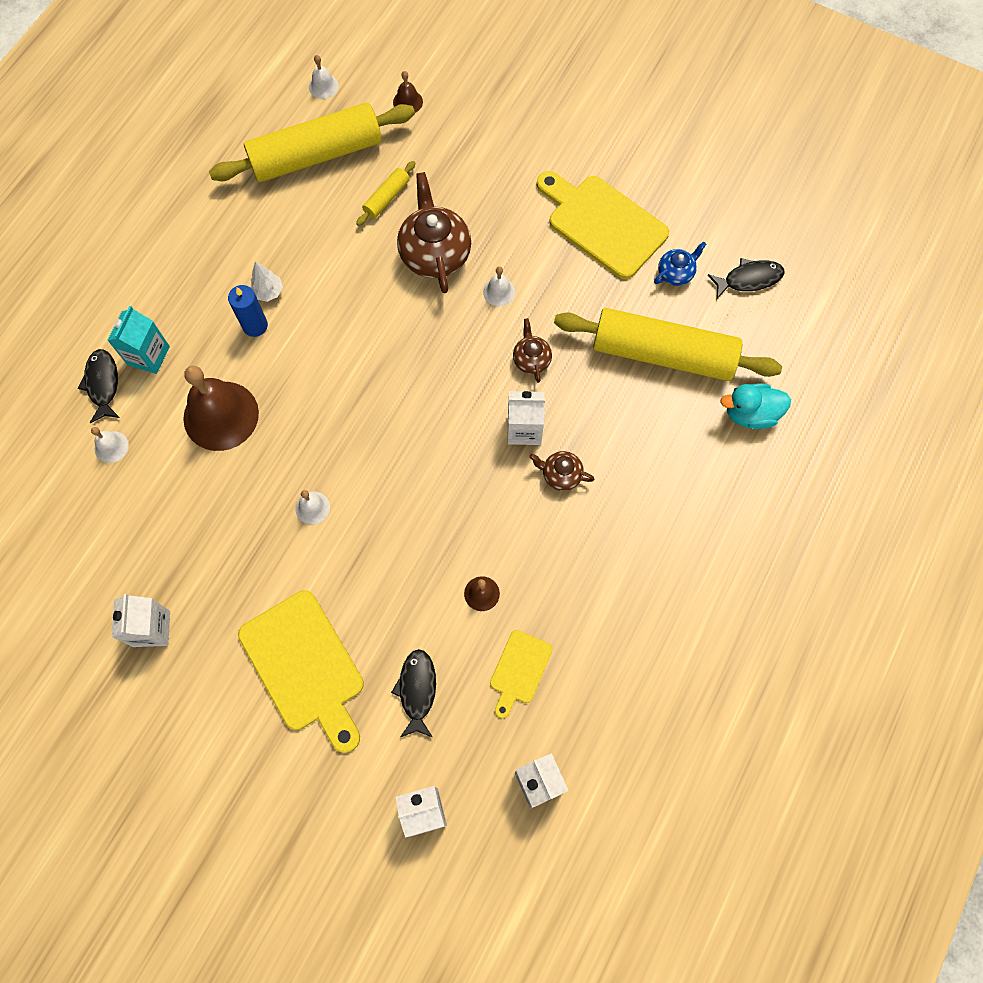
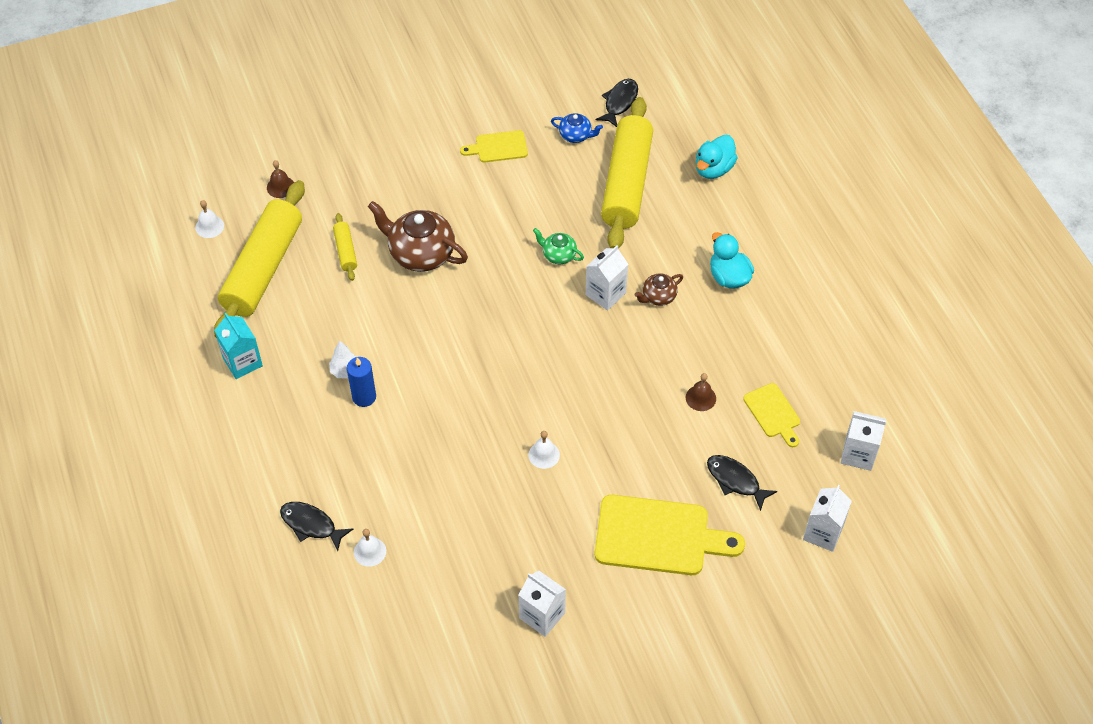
camera: 50 degrees left, 15 degrees down
(148, 355) = (318, 480): turquoise carton -> turquoise carton (242, 362)
(221, 415) = (415, 465): brown bell -> none
(499, 291) = (488, 238): white bell -> none
(531, 359) = (558, 255): brown teapot -> green teapot
(603, 224) = (498, 147): yellow cutting board -> yellow cutting board, size x0.53
(638, 518) = (728, 277): none -> turquoise duck
(663, 354) = (626, 183): yellow rolling pin -> yellow rolling pin turned 45 degrees counterclockwise
(676, 273) = (576, 135): blue teapot -> blue teapot turned 105 degrees clockwise

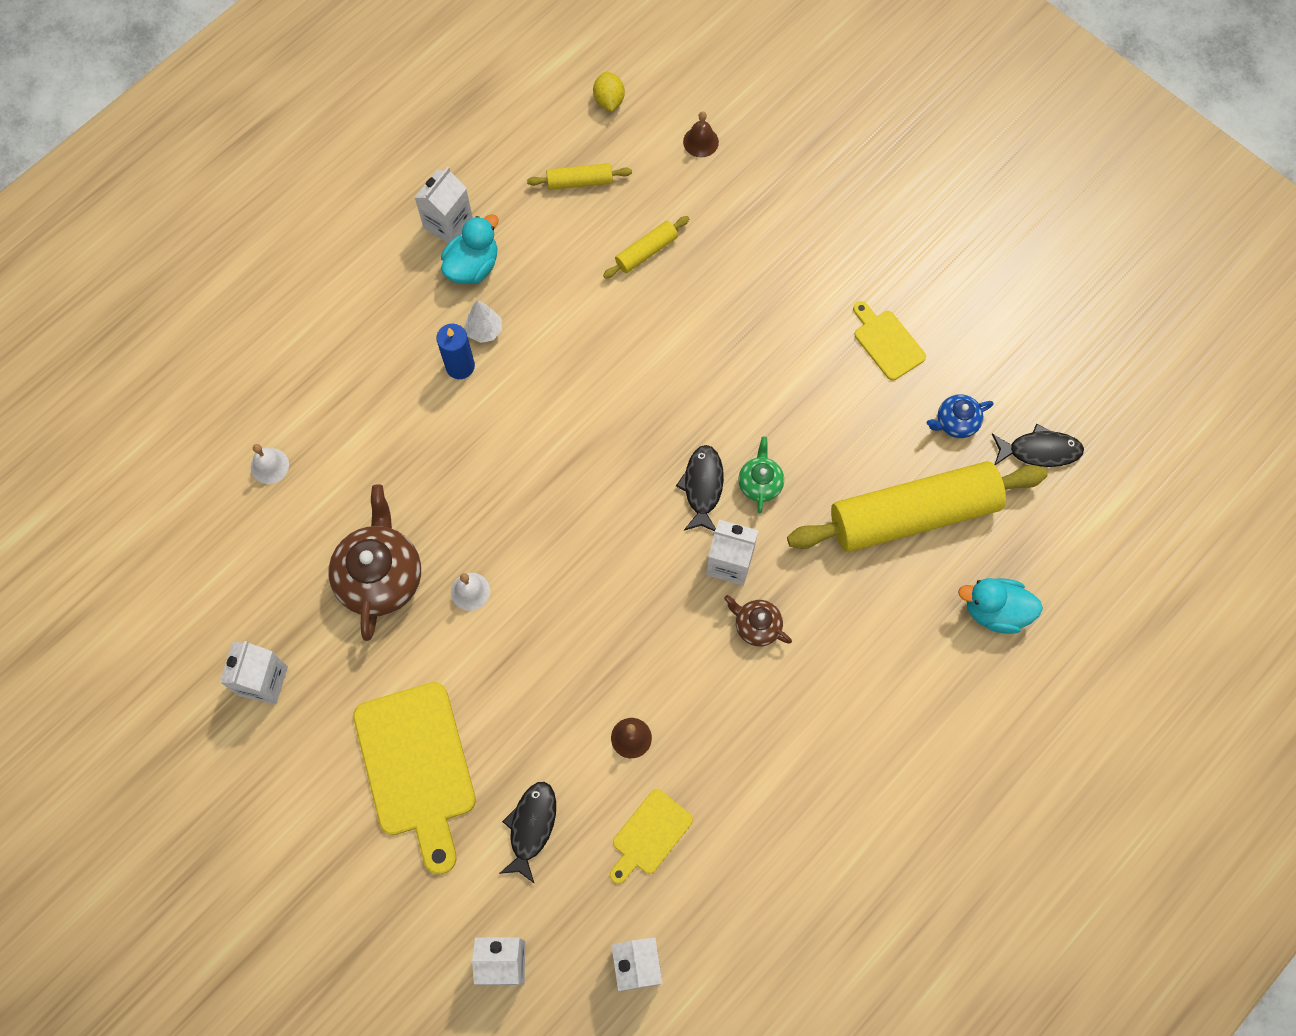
camera: 65 degrees right, 15 degrees up
(209, 226) = (609, 100): white bell -> yellow lemon
(242, 362) = (448, 224): turquoise carton -> white carton
(263, 268) = (580, 182): yellow rolling pin -> yellow rolling pin, size x0.42
(311, 525) = (278, 392): black fish -> black fish (703, 487)
(420, 253) = (683, 331): brown teapot -> brown teapot (380, 576)
(576, 135) = (955, 422): blue teapot -> blue teapot turned 75 degrees clockwise
(728, 277) = (830, 699): turquoise duck -> turquoise duck (473, 266)

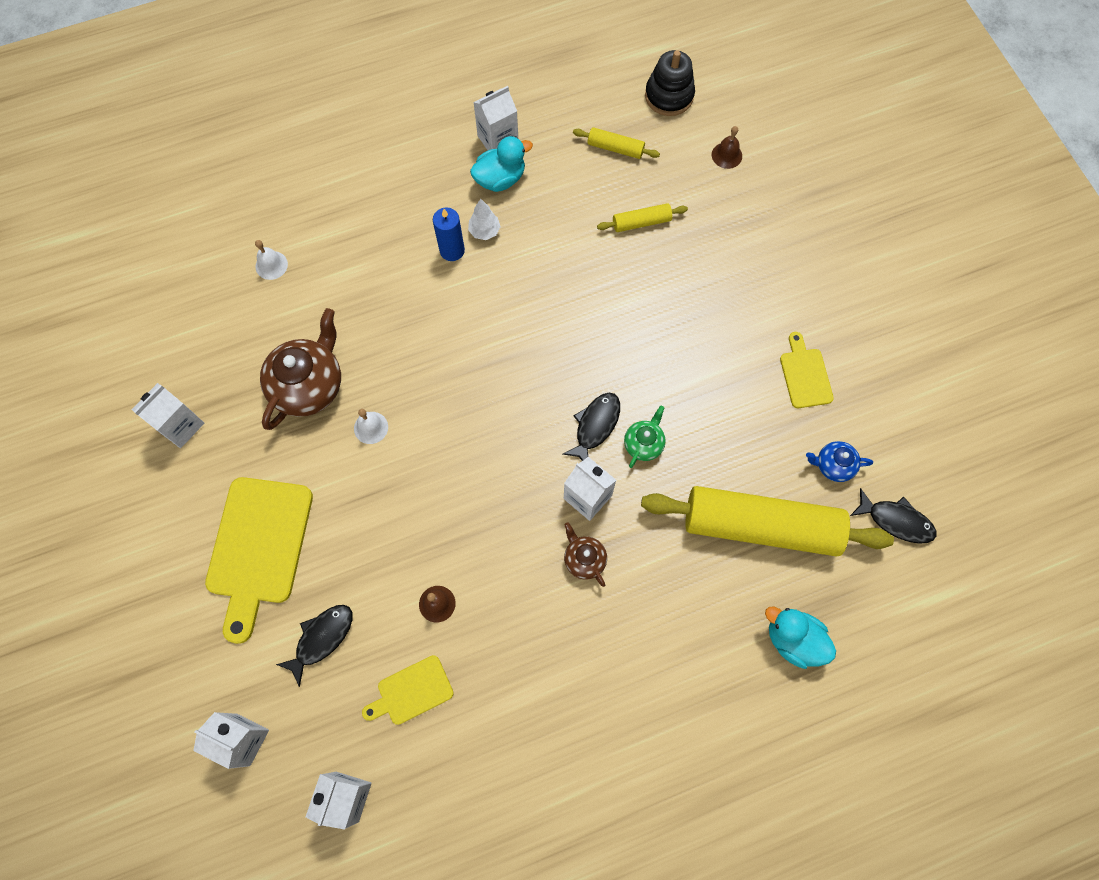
camera: 25 degrees right, 0 degrees up
(609, 100) = (669, 96): yellow lemon -> black stacking toy

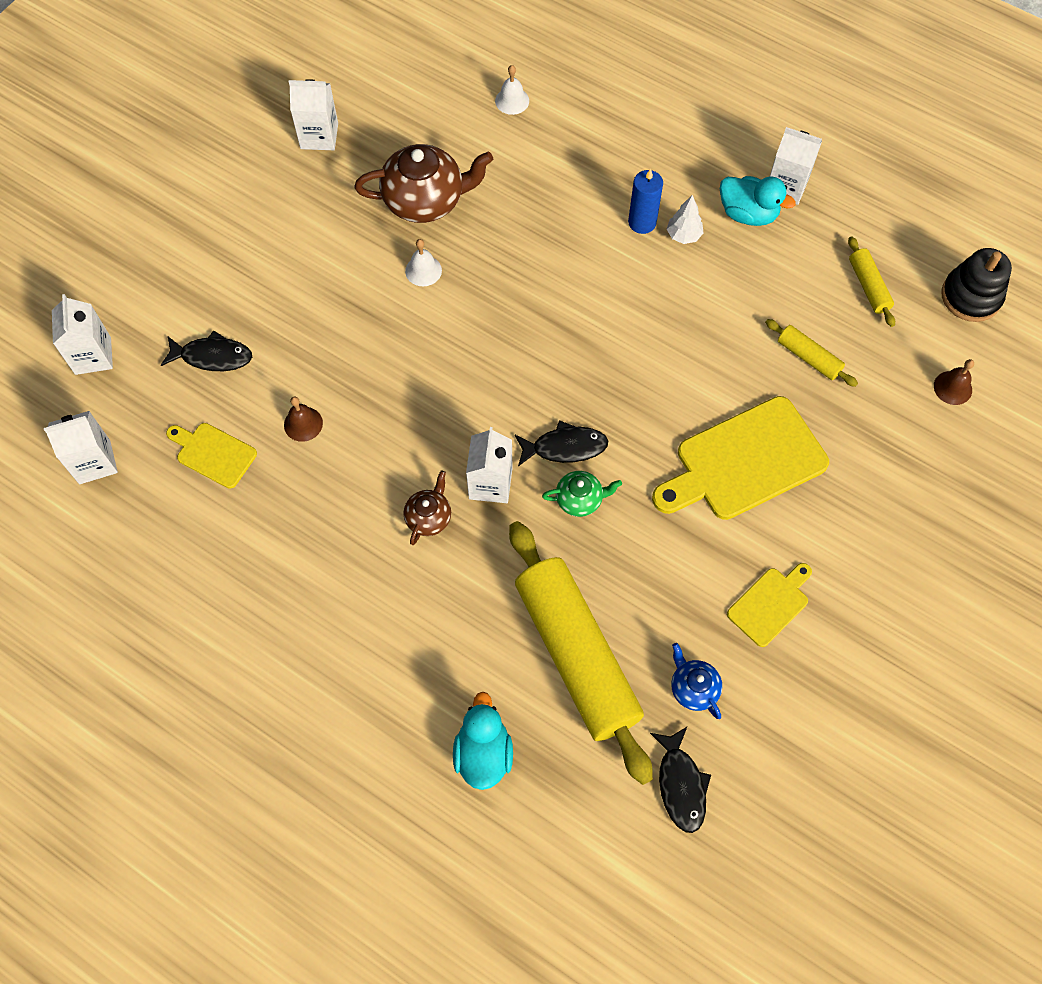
camera: 55 degrees right, 5 degrees down
(258, 547) = (257, 259): yellow cutting board -> yellow cutting board (744, 461)

